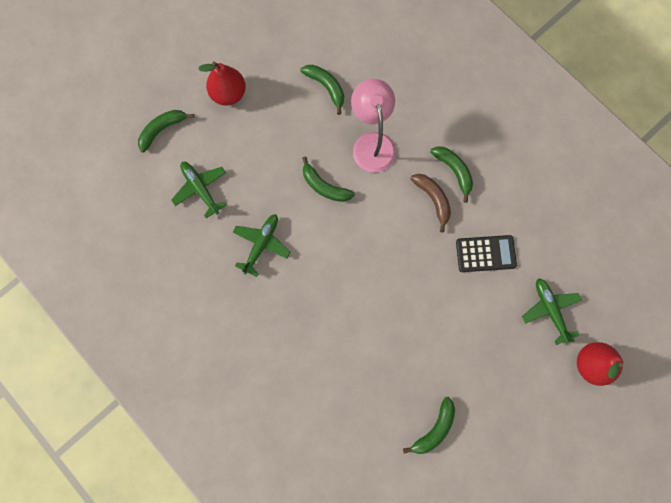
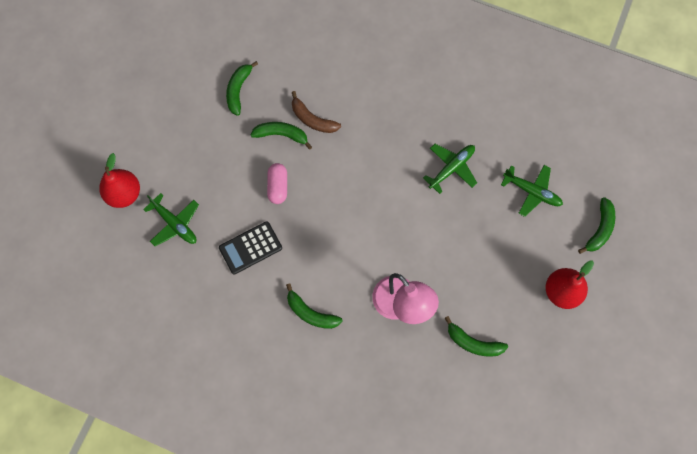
camera: 155 degrees right, 5 degrees down
(261, 244) = (451, 168): green plane -> green plane turned 135 degrees counterclockwise
(324, 186) = (424, 244): green banana -> green banana (281, 135)
(433, 199) = (319, 276): brown banana -> brown banana (312, 119)
(436, 302) = (278, 187): none -> pink capsule

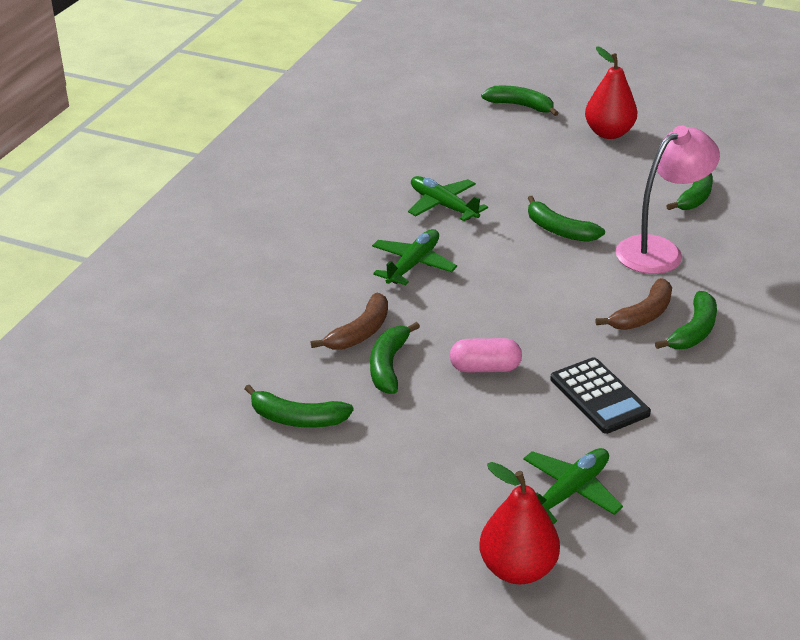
camera: 90 degrees left, 35 degrees down
(327, 284) = (642, 315): none -> brown banana
(424, 242) = (559, 230): none -> green banana
(532, 192) = (474, 147): green plane -> green plane (413, 264)

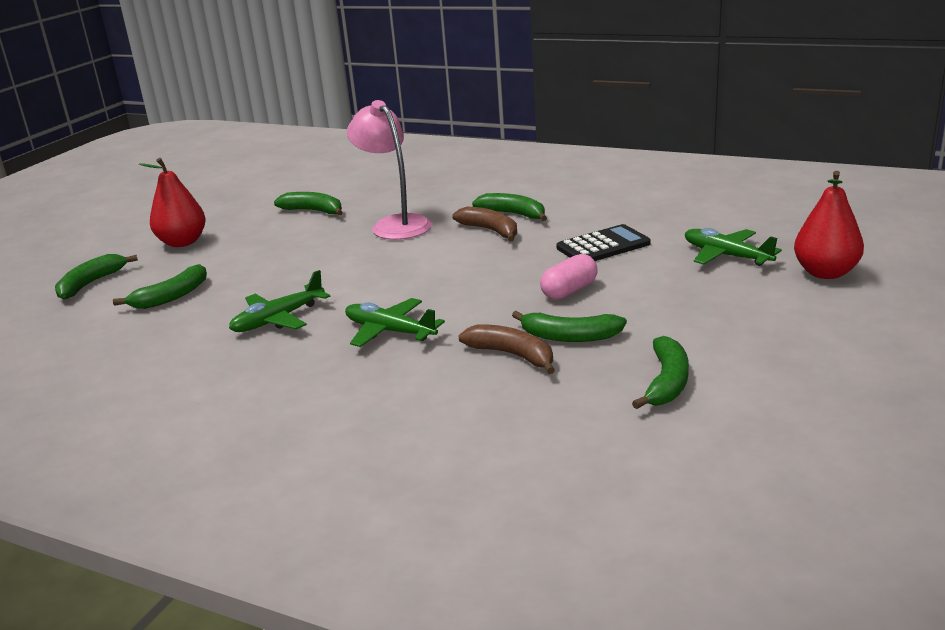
camera: 85 degrees left, 10 degrees down
(485, 368) = (569, 291): pink capsule -> pink capsule turned 45 degrees clockwise
(559, 230) = (349, 262): green banana -> green banana (171, 296)

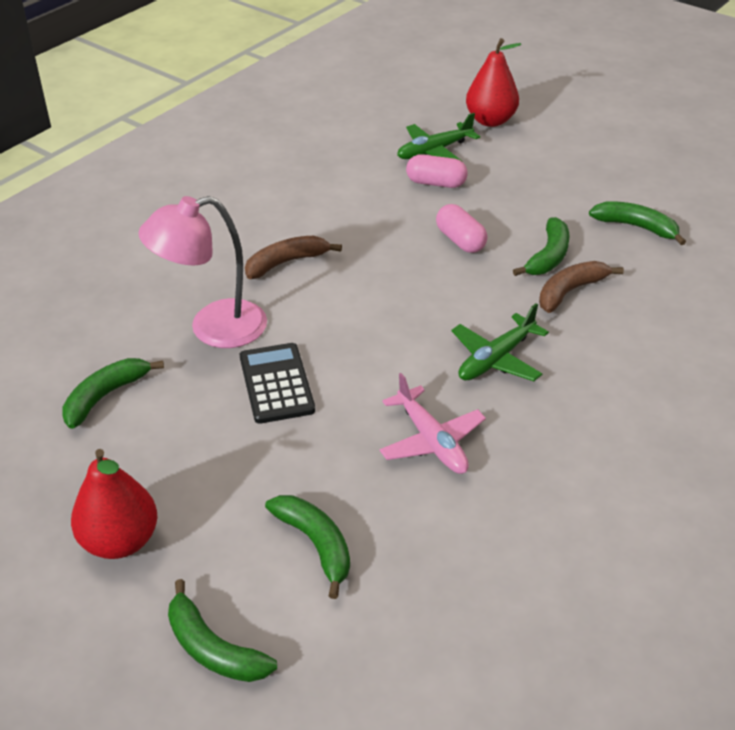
camera: 80 degrees left, 15 degrees up
(278, 319) = (431, 440): green plane -> pink plane
(513, 214) = (251, 241): green banana -> none
(603, 246) = (373, 204): black calculator -> black calculator (276, 384)
(664, 265) = (436, 183): none -> pink capsule

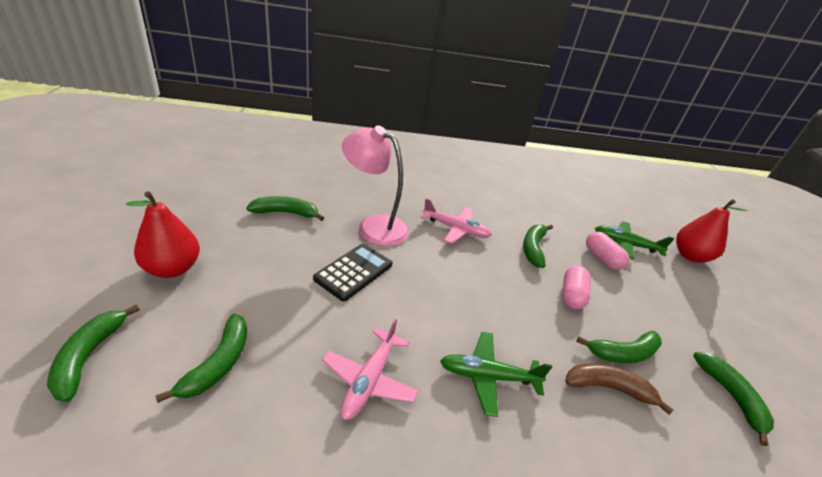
camera: 45 degrees right, 5 degrees down
(286, 263) = (455, 229): brown banana -> pink plane
(375, 222) = (533, 248): none -> green banana

